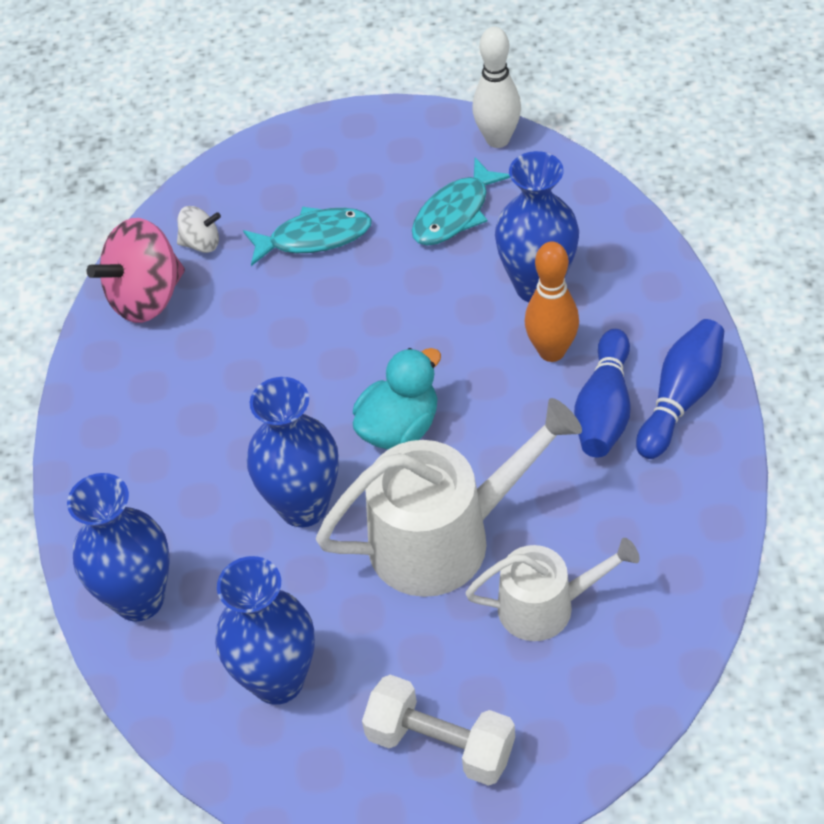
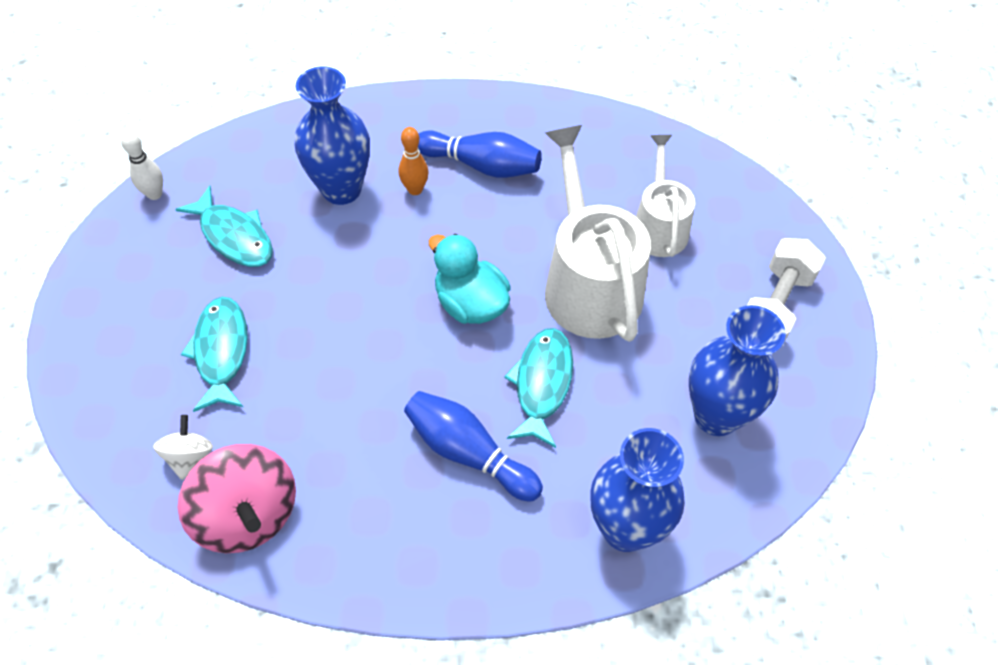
camera: 90 degrees left, 5 degrees up
(303, 506) = (542, 384): blue vase -> turquoise fish
(497, 139) = (154, 194): white bowling pin -> white bowling pin, size x0.65
(551, 351) = (415, 189): orange bowling pin -> orange bowling pin, size x0.65
(680, 398) = (482, 119): blue bowling pin -> blue bowling pin (468, 453)

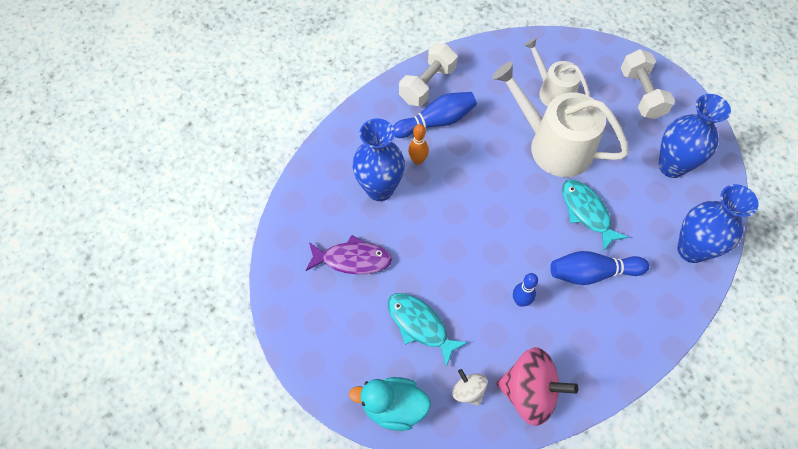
camera: 40 degrees left, 5 degrees up
(154, 194) = (278, 271): white bowling pin -> none
(234, 236) = (352, 259): turquoise fish -> purple fish
(352, 415) = (520, 301): none -> blue bowling pin
(470, 303) = (512, 199): turquoise duck -> turquoise duck (393, 407)
(517, 121) = (427, 84): none -> white dumbbell

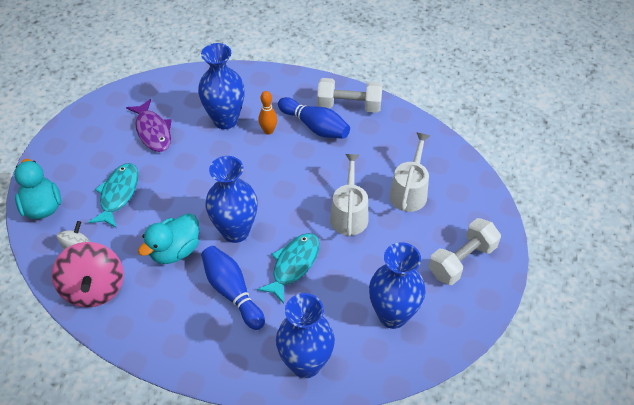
camera: 60 degrees right, 10 degrees down
(520, 301) = (175, 250): blue bowling pin -> turquoise duck
(525, 241) = (235, 231): none -> blue vase
(553, 145) = (349, 214): white watering can -> white watering can, size x0.60

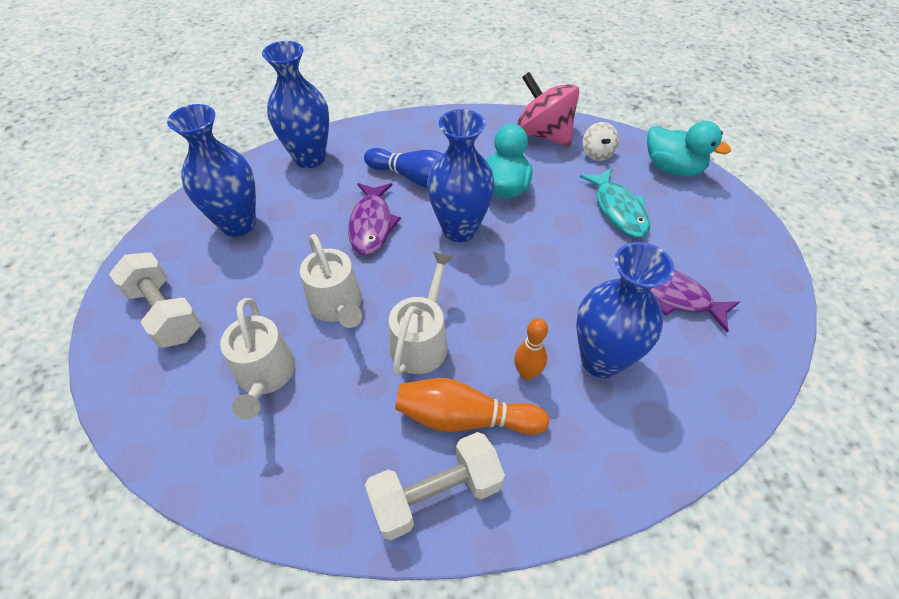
camera: 150 degrees right, 0 degrees up
(293, 265) = (371, 224): turquoise fish -> purple fish
(312, 170) = (421, 341): none -> white watering can
(315, 126) = (465, 418): blue bowling pin -> orange bowling pin
(462, 260) = (165, 312): white dumbbell -> white dumbbell turned 60 degrees counterclockwise

